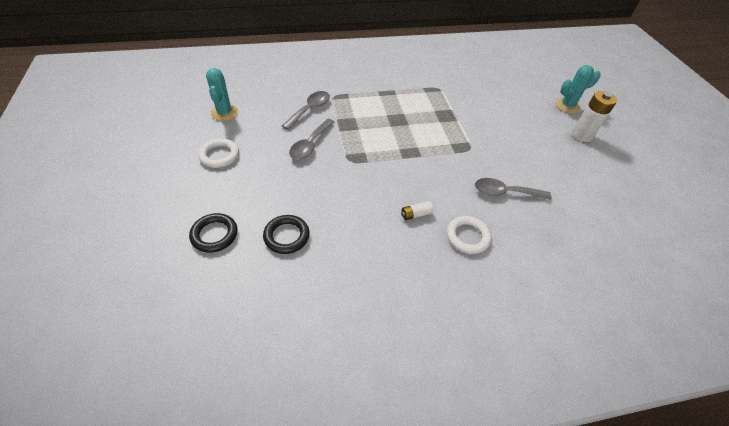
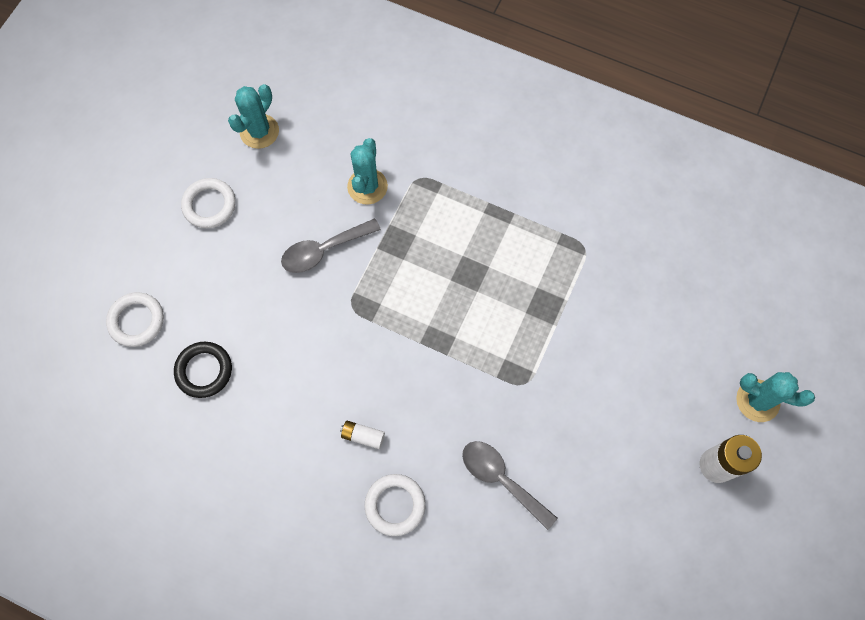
camera: 40 degrees right, 20 degrees up
(214, 235) = (136, 321): black ring -> white ring
(309, 110) = (367, 186): grey spoon -> turquoise cactus

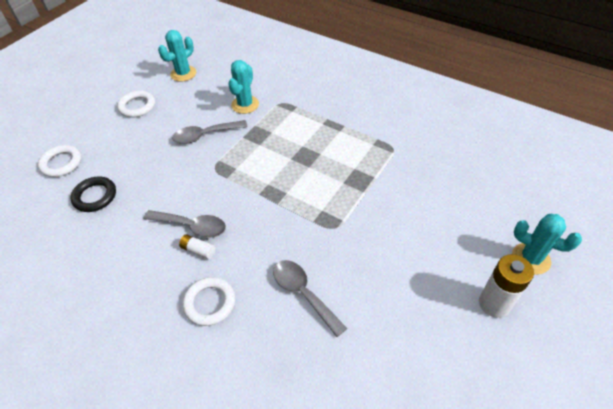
camera: 10 degrees right, 20 degrees down
(345, 402) = (191, 226): none -> grey spoon

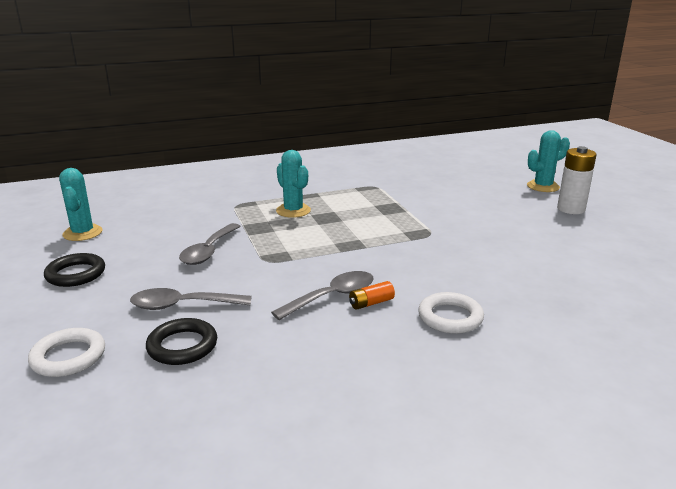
camera: 55 degrees left, 25 degrees down
(137, 106) = (76, 274): white ring -> black ring
(198, 250) = (371, 303): white battery -> orange battery
(245, 104) = (204, 219): turquoise cactus -> turquoise cactus (293, 211)
(303, 294) = (489, 269): grey spoon -> grey spoon (183, 305)

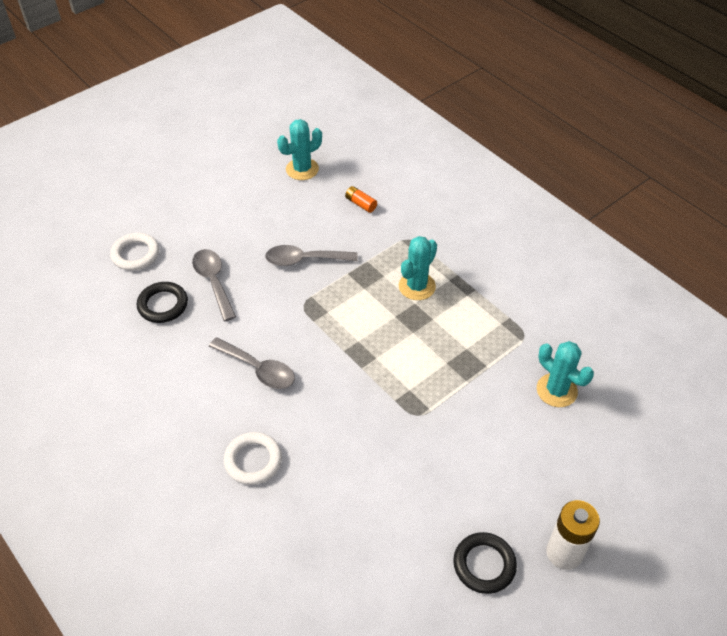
camera: 70 degrees right, 25 degrees up
(76, 274) = (236, 201): black ring -> black ring (484, 565)
(371, 303) = (257, 399): orange battery -> orange battery (360, 204)
(543, 186) = (632, 515): turquoise cactus -> turquoise cactus (556, 390)

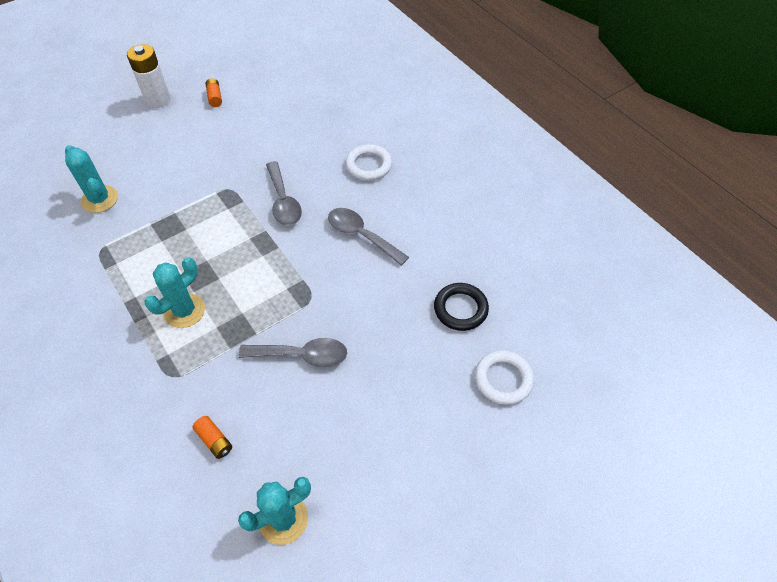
camera: 175 degrees left, 5 degrees up
(214, 282) = (407, 333): grey spoon -> grey spoon (283, 201)
(484, 565) = (215, 97): black ring -> orange battery

